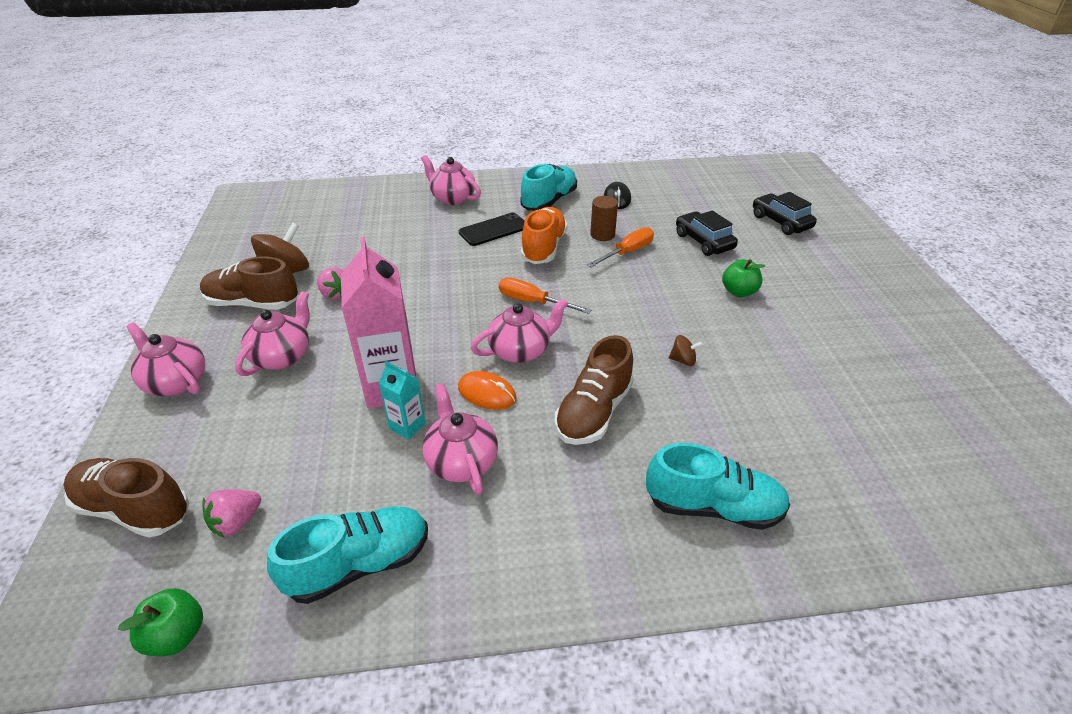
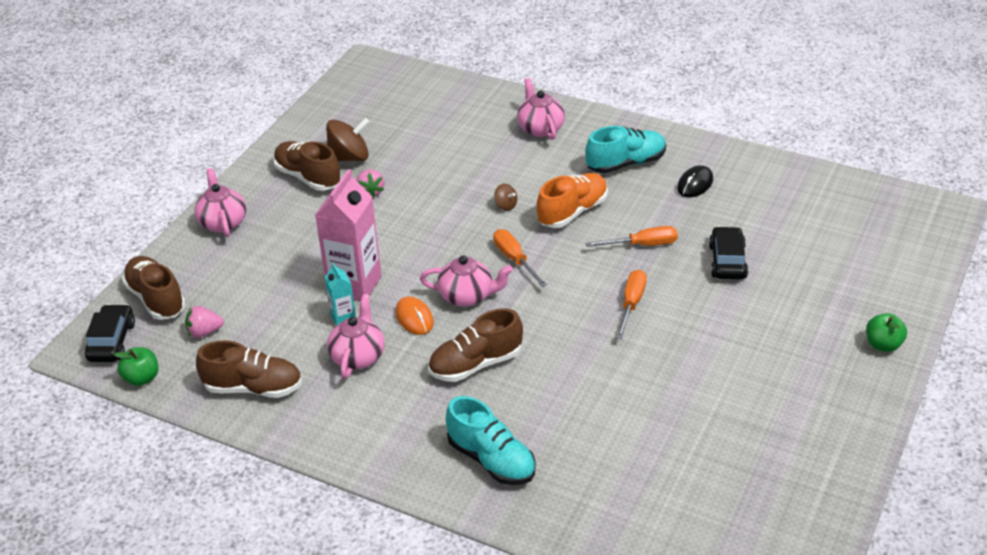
camera: 35 degrees right, 0 degrees up
(283, 356) = (300, 230): pink teapot -> none
(359, 564) = (253, 388): turquoise shoe -> brown shoe
(494, 230) = (546, 177): black phone -> none
(602, 235) = (639, 218): brown cylinder -> none
(671, 300) = (631, 304): none -> orange screwdriver
(683, 360) = (584, 357): brown spinning top -> brown spinning top (506, 205)
(738, 292) = (701, 321): green apple -> green apple (883, 345)
(780, 222) = (833, 270): black car -> black car (112, 341)

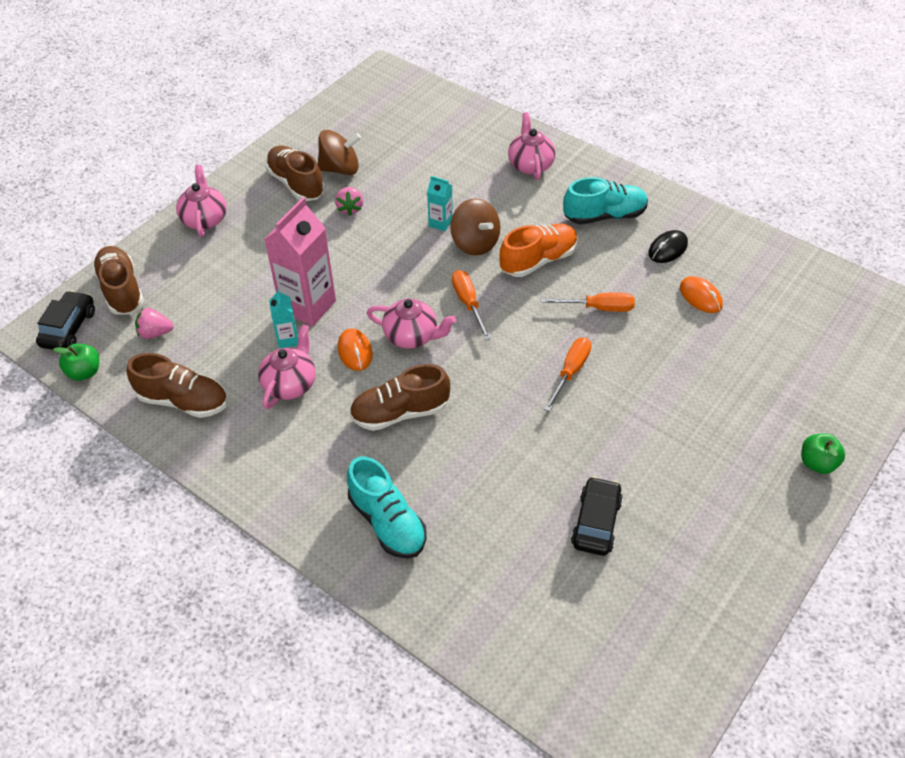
camera: 10 degrees right, 10 degrees up
(466, 192) = (440, 223): none -> turquoise carton
(506, 205) = (475, 243): brown spinning top -> brown spinning top, size x2.06
(727, 261) = (679, 340): black car -> black car (596, 522)
(737, 221) = (700, 296): none -> orange mouse

